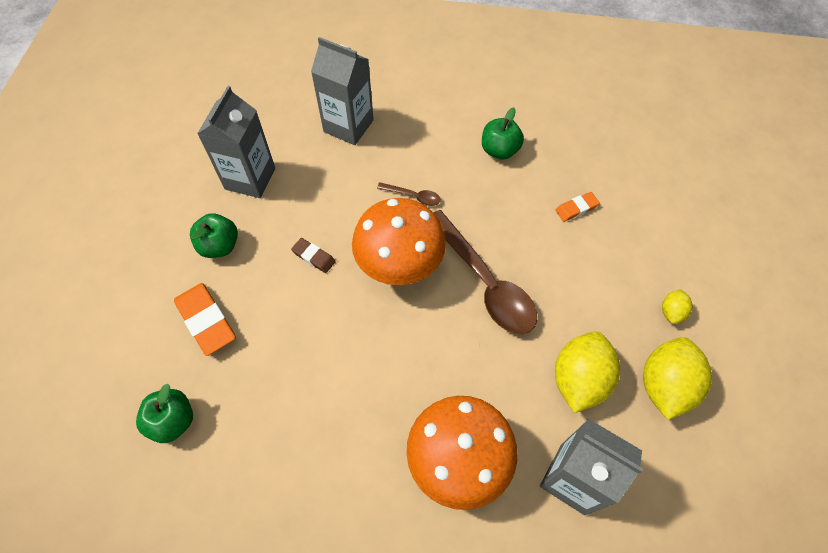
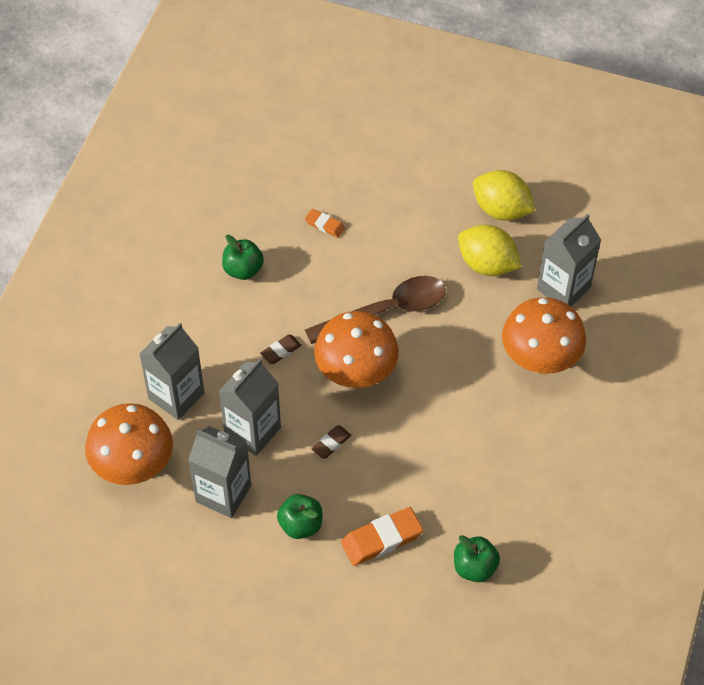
camera: 80 degrees left, 5 degrees down
(271, 110) = (134, 467): none -> orange mushroom
(319, 189) = (252, 431): none -> grey carton
(413, 196) = (281, 351): brown spoon -> brown eraser
(576, 208) = (325, 225): orange eraser -> orange eraser turned 45 degrees counterclockwise
(671, 312) = (440, 186): yellow lemon -> none

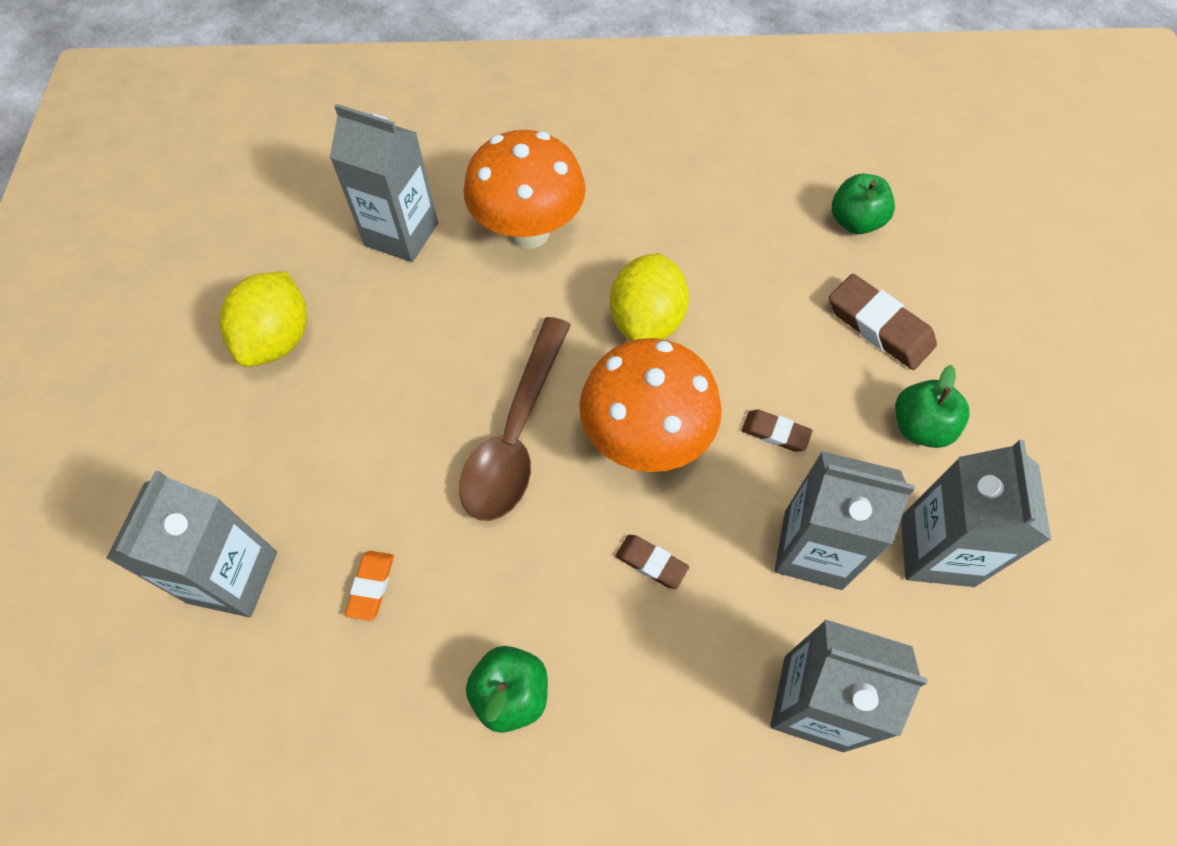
camera: 110 degrees left, 5 degrees up
(134, 467) = (978, 716): orange mushroom -> none
(356, 169) = (232, 577): none -> grey carton
(381, 539) = (879, 326): orange eraser -> brown eraser
(386, 311) = (516, 434): brown spoon -> brown spoon turned 120 degrees counterclockwise
(487, 264) = (387, 330): yellow lemon -> yellow lemon (646, 321)

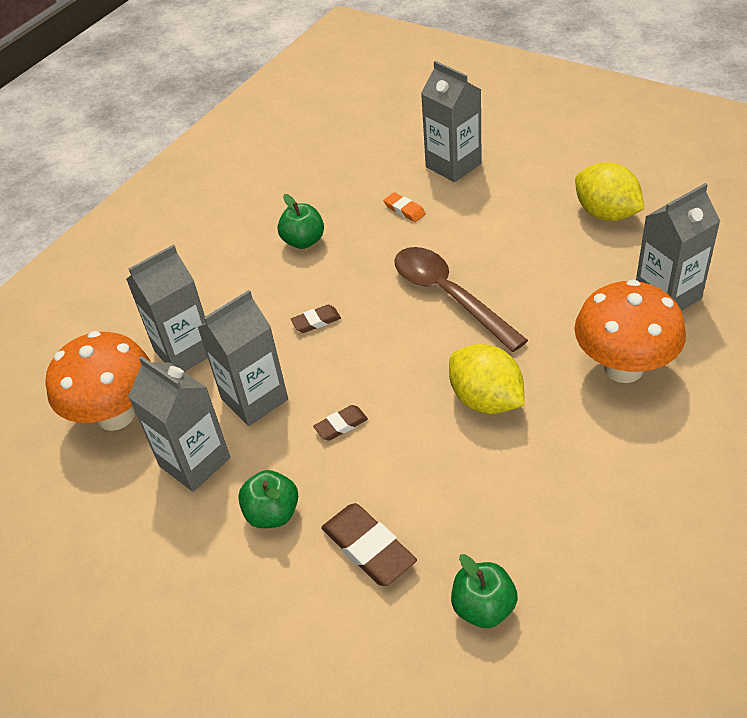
camera: 130 degrees right, 15 degrees down
(645, 439) = (394, 355): orange mushroom -> orange mushroom (116, 415)
(879, 326) = (368, 548): brown eraser -> brown eraser turned 60 degrees clockwise

